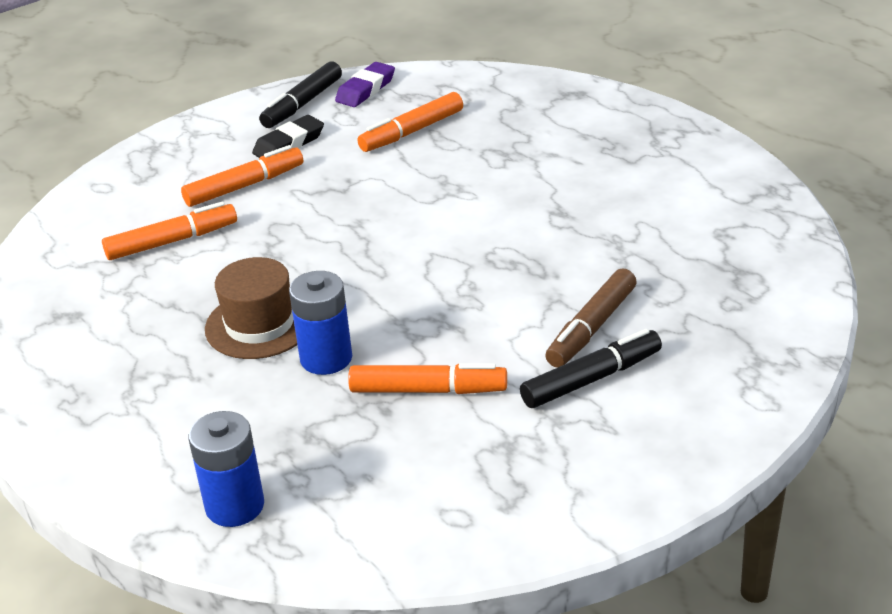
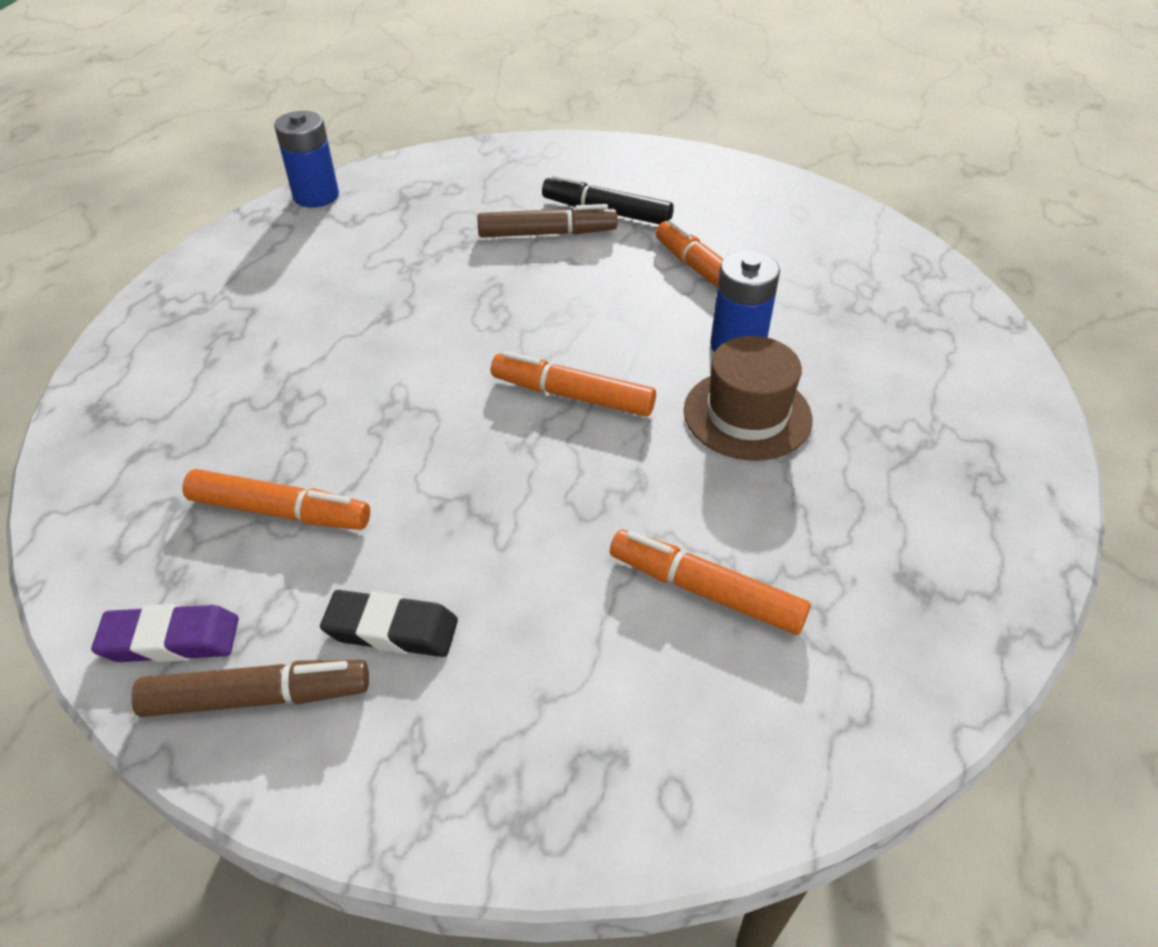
camera: 130 degrees left, 10 degrees up
(235, 506) = (927, 301): blue battery -> blue battery (316, 196)
(245, 186) = (532, 604): orange marker -> orange marker (572, 395)
(302, 104) = (258, 697): black marker -> brown marker

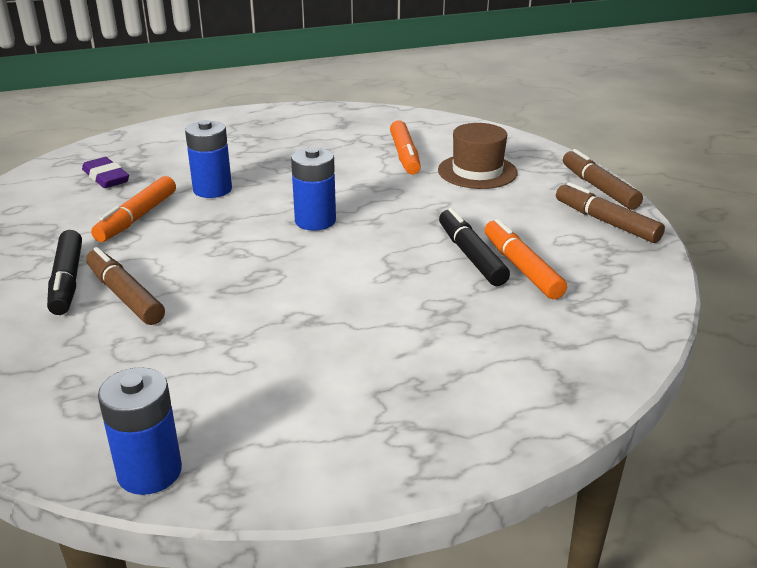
camera: 125 degrees left, 15 degrees down
(171, 639) = (626, 256): purple eraser -> purple eraser (106, 178)
(348, 792) = (599, 188): none -> brown marker
(354, 483) = (471, 256): none -> black marker
(391, 629) = (529, 208): black eraser -> none
(572, 395) = (315, 221): orange marker -> blue battery
(747, 414) = (274, 173): brown hat -> brown hat (477, 171)

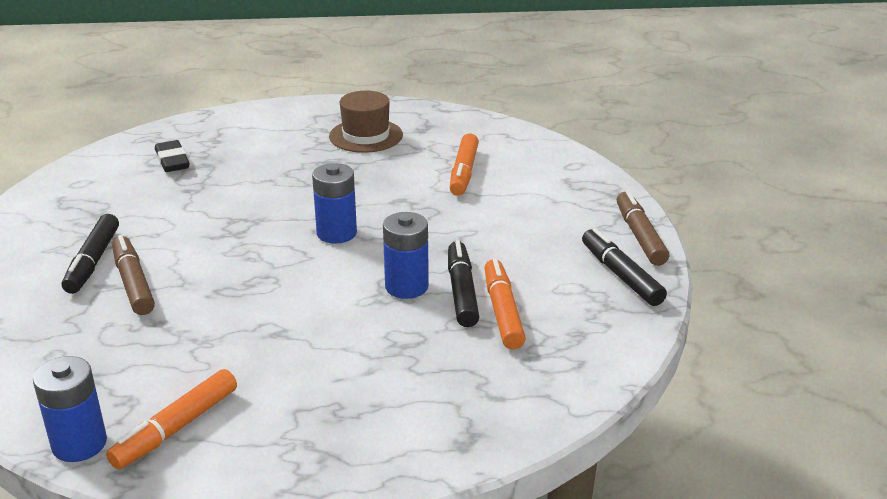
camera: 15 degrees right, 0 degrees up
(106, 178) = (172, 161): purple eraser -> black eraser
(137, 218) = (179, 207): orange marker -> orange marker (176, 428)
(212, 190) = (260, 186): blue battery -> blue battery (406, 286)
(477, 171) = (526, 200): brown hat -> brown hat (366, 136)
(606, 222) = (621, 275): brown marker -> black marker

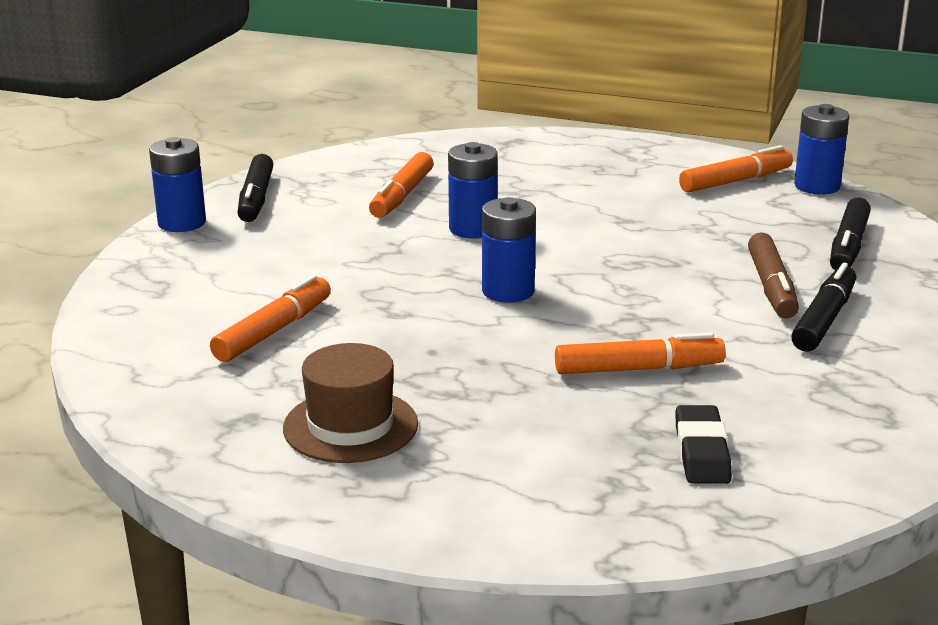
camera: 155 degrees left, 5 degrees down
(220, 197) = (638, 369): none -> orange marker
(462, 291) = (422, 215): black marker -> black marker (848, 246)
(640, 236) = (182, 223): brown marker -> blue battery

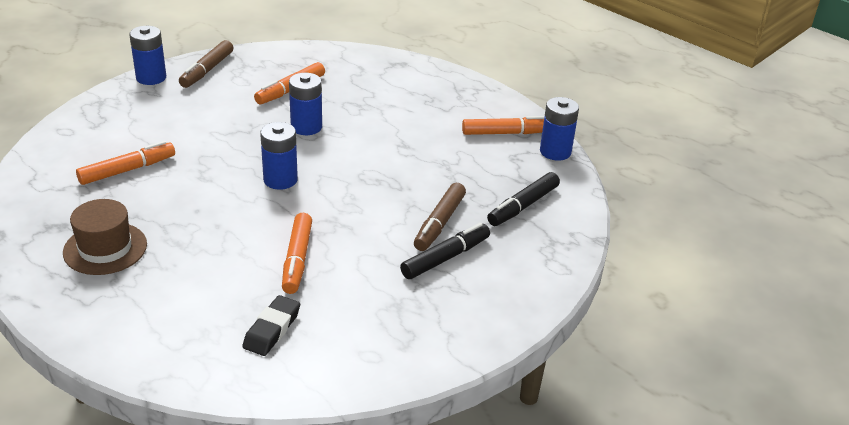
camera: 20 degrees right, 10 degrees up
(256, 199) = (207, 70): black marker -> brown marker
(638, 369) = (297, 259): orange marker -> orange marker turned 75 degrees clockwise

